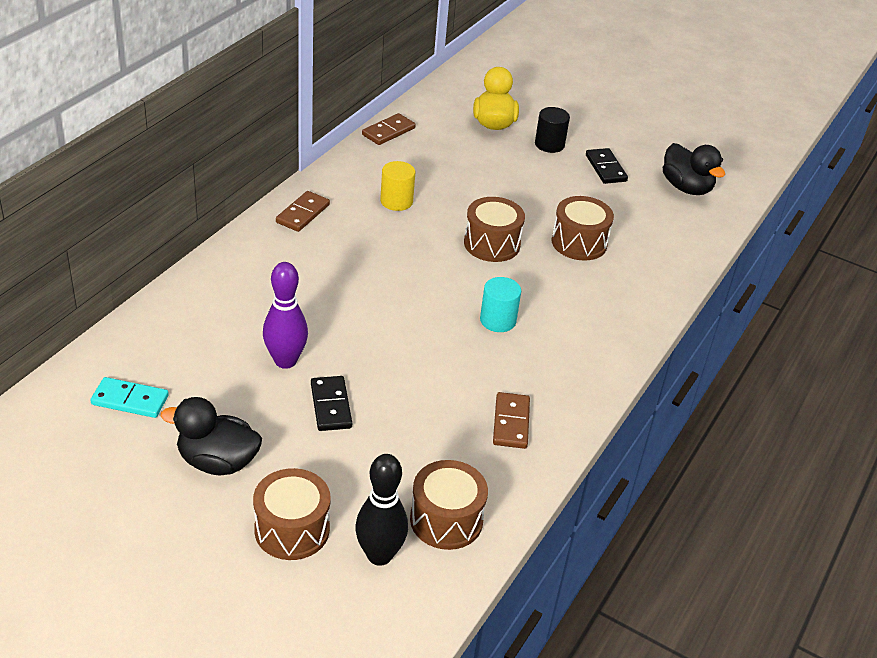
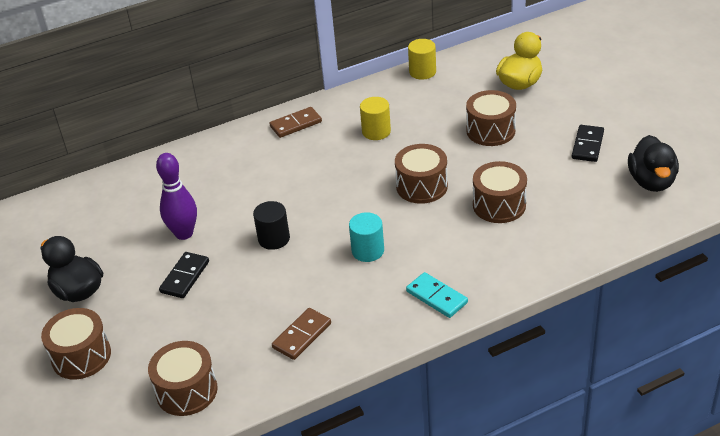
camera: 40 degrees right, 0 degrees up
(130, 400) = (64, 229): turquoise domino -> turquoise domino (437, 297)
(379, 555) = (119, 397): black bowling pin -> none
(388, 131) = (422, 72): brown domino -> yellow cylinder
(508, 175) = (490, 131): none -> brown drum
(549, 144) = (554, 112): black cylinder -> black cylinder (274, 239)

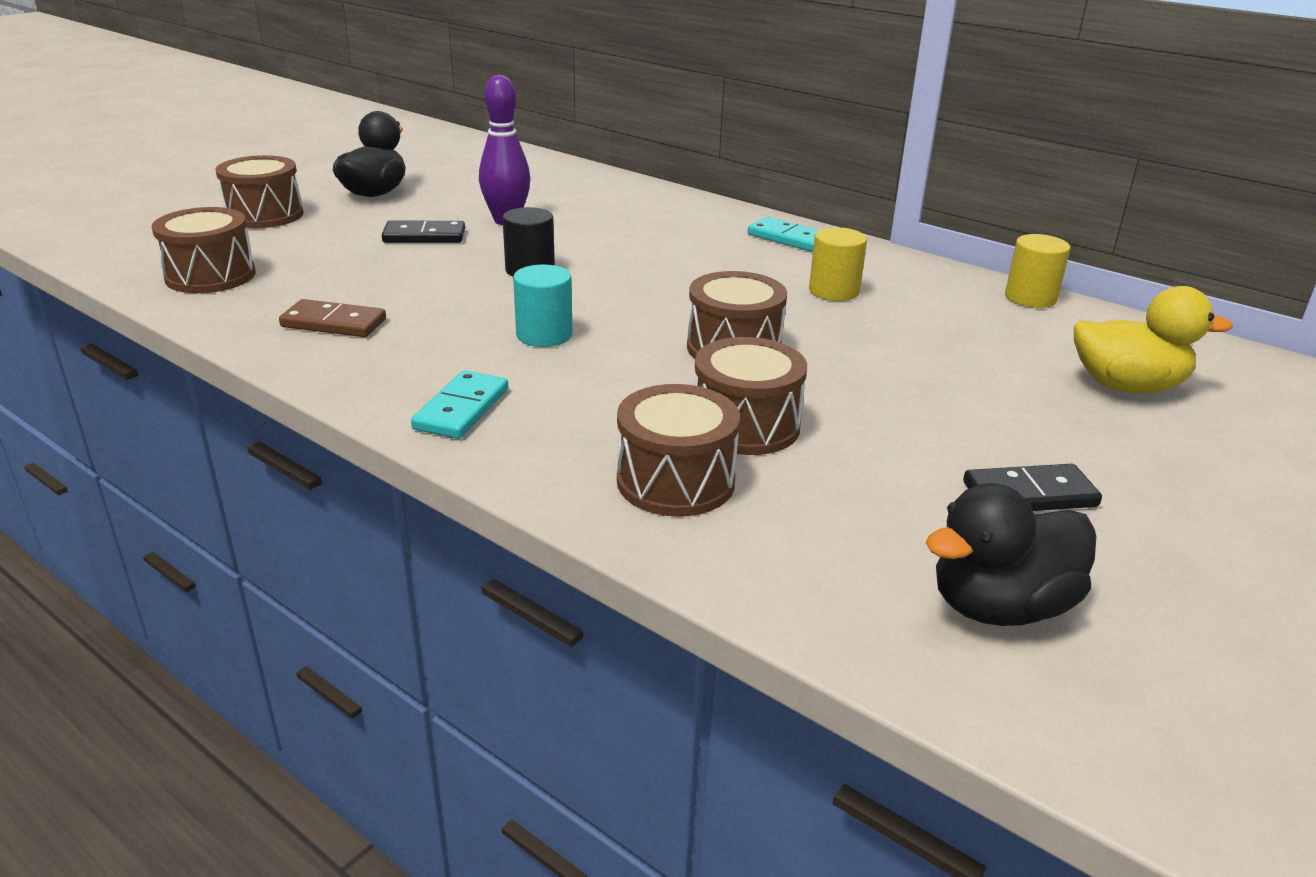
camera: 60 degrees right, 10 degrees down
(296, 124) = (788, 238): brown domino -> turquoise domino
(490, 131) = (948, 382): brown drum -> brown drum (675, 481)

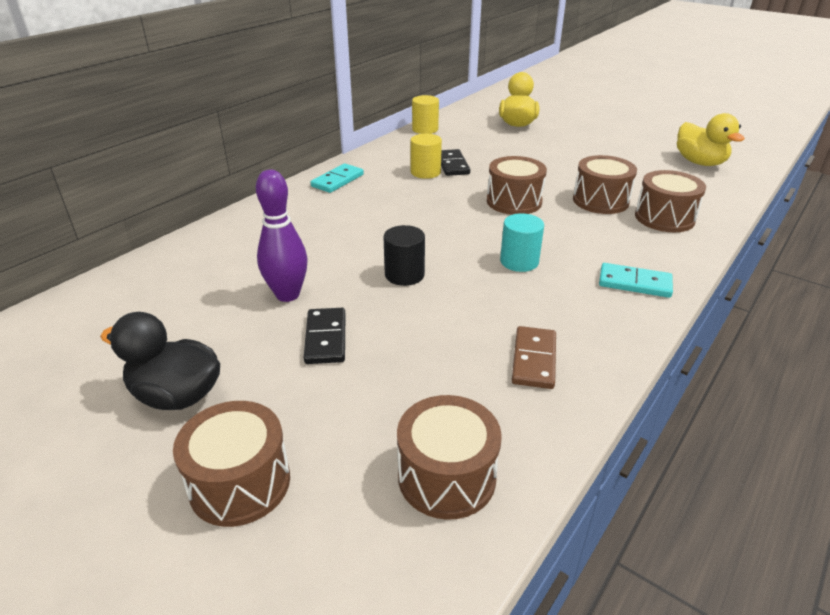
camera: 90 degrees left, 5 degrees up
(999, 607) = (699, 162): black duck -> yellow duck
(1029, 494) = (620, 150): black domino -> black domino (452, 165)

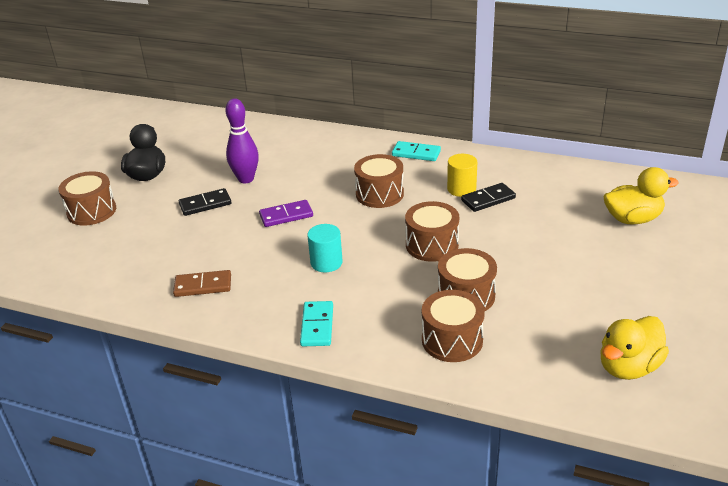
camera: 75 degrees right, 0 degrees up
(404, 275) = (286, 215): black cylinder -> purple domino
(425, 129) = (563, 168): yellow cylinder -> none
(446, 476) = (100, 269): brown drum -> brown drum (379, 194)

